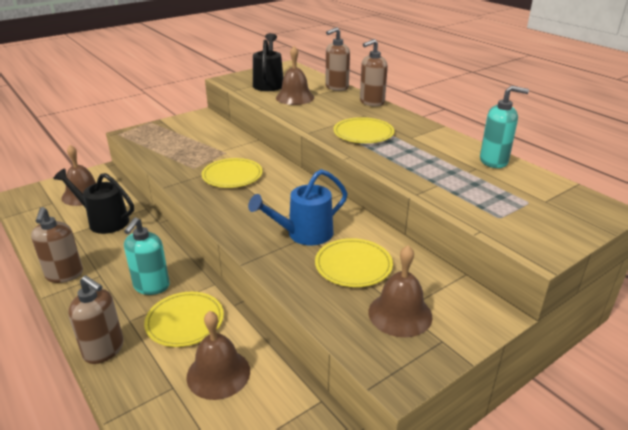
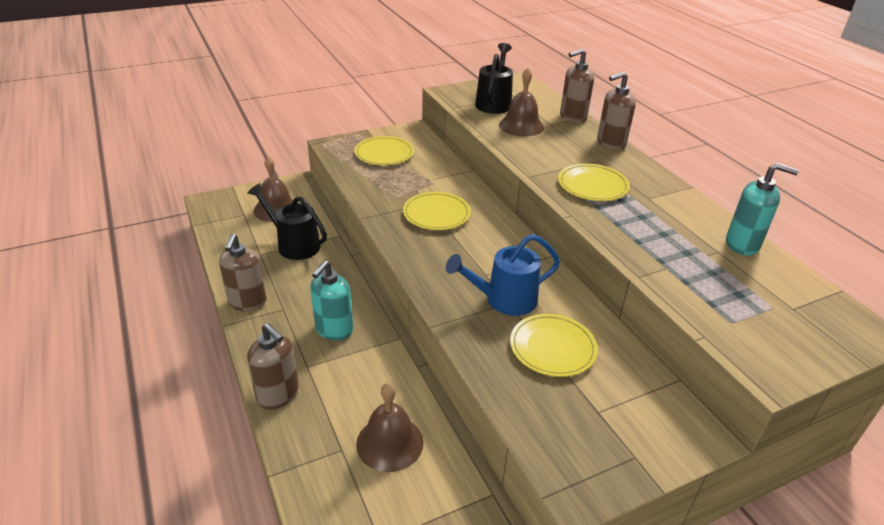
camera: 10 degrees right, 5 degrees up
(185, 321) = (363, 377): yellow plate -> yellow plate (384, 153)
(400, 314) = (594, 416): brown bell -> none

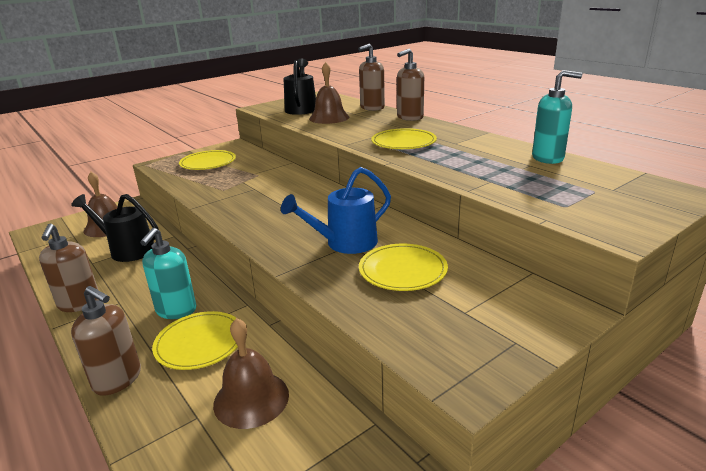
camera: 10 degrees left, 10 degrees down
(436, 214) = (265, 194): yellow plate -> yellow plate (200, 343)

